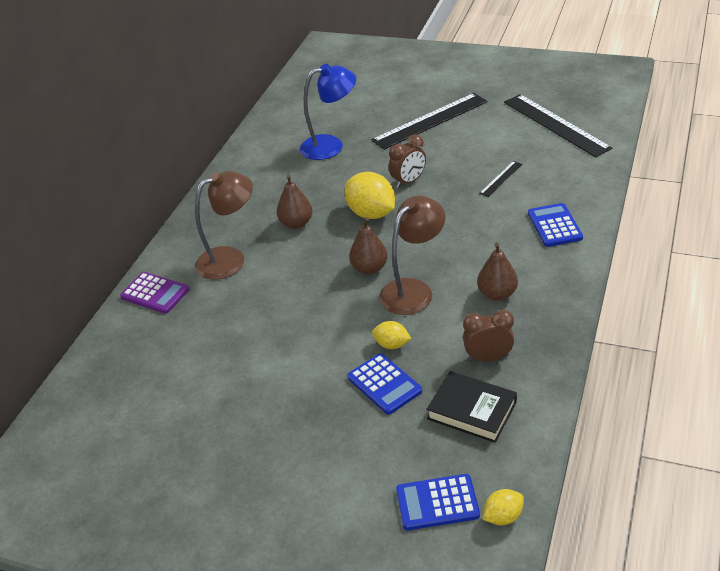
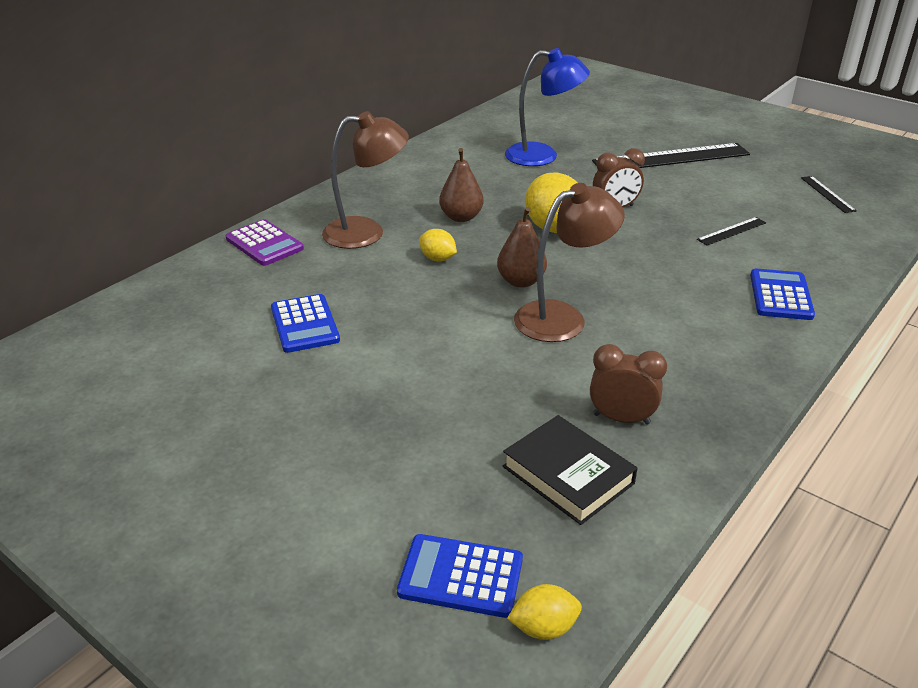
camera: 15 degrees right, 5 degrees down
(384, 384) = (469, 409): blue calculator -> blue calculator (305, 324)
(392, 345) = (503, 368): yellow lemon -> yellow lemon (438, 258)
(497, 294) = (668, 350): brown pear -> none
(555, 124) = (827, 194): black ruler -> black ruler, size x0.45

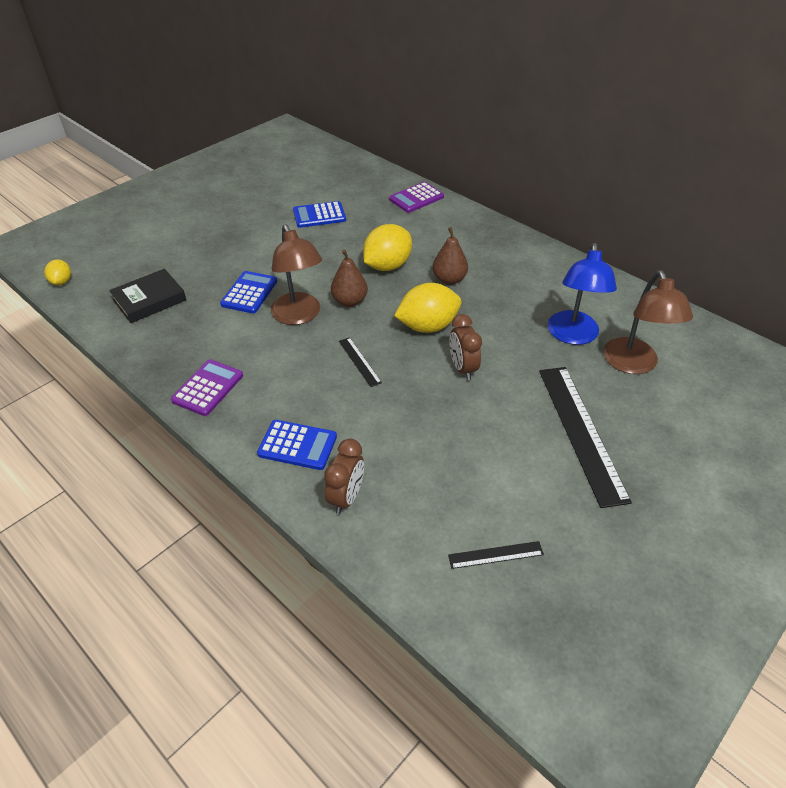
camera: 95 degrees right, 10 degrees up
(366, 232) = (428, 236): brown lamp -> brown lamp (633, 364)
(438, 258) = (387, 266): yellow lemon -> yellow lemon, size x1.90
(460, 576) = (104, 261): blue calculator -> blue calculator (249, 293)
(621, 418) = (185, 327): brown clock -> brown clock (346, 497)
(731, 231) = (413, 441): black ruler -> black ruler (359, 361)
(732, 373) = (208, 388): none -> purple calculator

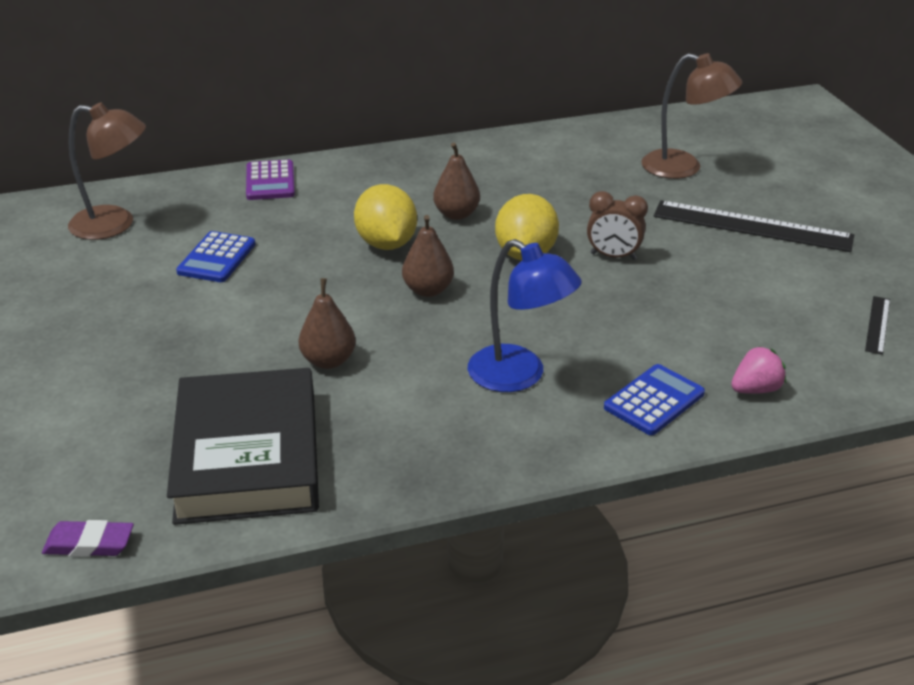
camera: 60 degrees left, 10 degrees down
(62, 282) = (89, 544): yellow lemon -> purple eraser
(149, 300) = (247, 455): black book -> black book, size x1.75
(208, 388) = (497, 445): purple calculator -> none
(249, 293) = (328, 361): blue calculator -> brown pear
(299, 316) = (419, 335): brown lamp -> brown lamp (115, 224)
(346, 497) = (755, 389): brown clock -> pink strawberry
(359, 361) = (546, 316): black ruler -> none
(573, 336) = (617, 181): blue lamp -> blue lamp (519, 376)

